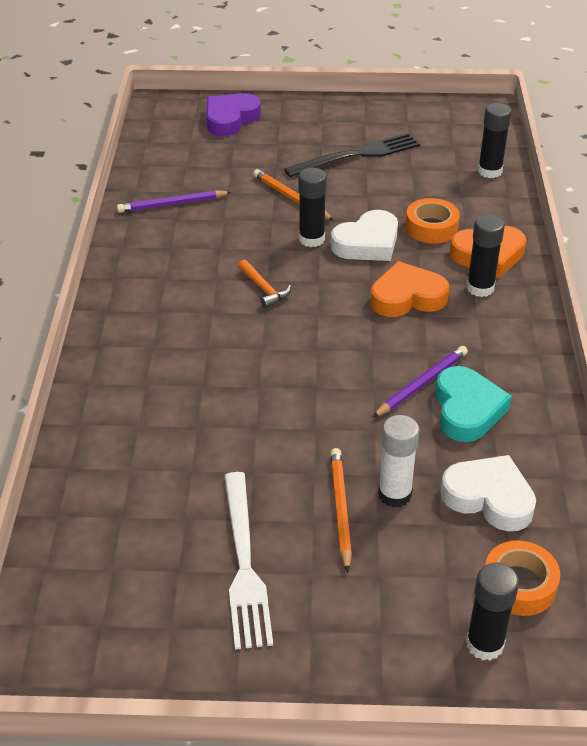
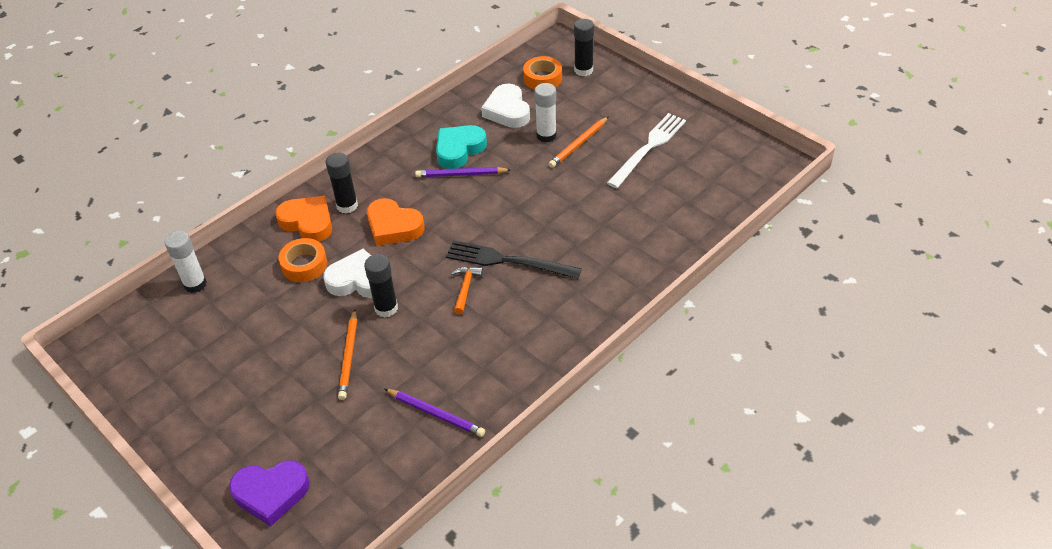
camera: 135 degrees left, 5 degrees up
(357, 155) = (247, 366): black fork -> black fork (508, 261)
(490, 171) = (195, 284): black glue stick -> white glue stick

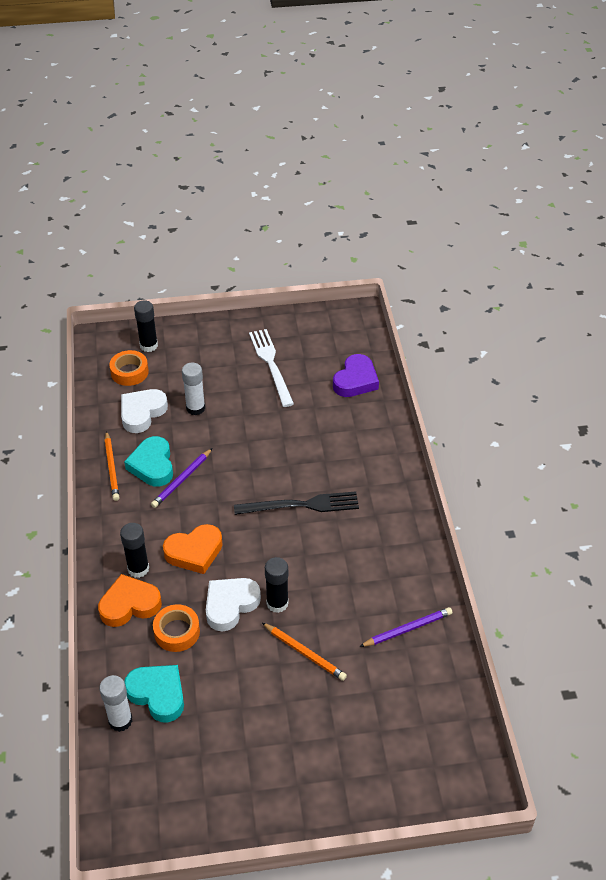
camera: 55 degrees left, 0 degrees up
(235, 290) = (158, 694): none -> turquoise heart
(271, 493) = (395, 772): purple heart -> purple heart (355, 380)
(465, 288) = (304, 545): orange hammer -> none
(507, 111) = (142, 413): white heart -> white heart turned 105 degrees clockwise
(508, 261) = (301, 505): black fork -> black fork turned 150 degrees counterclockwise
(578, 144) = (225, 397): orange pencil -> orange pencil (112, 468)

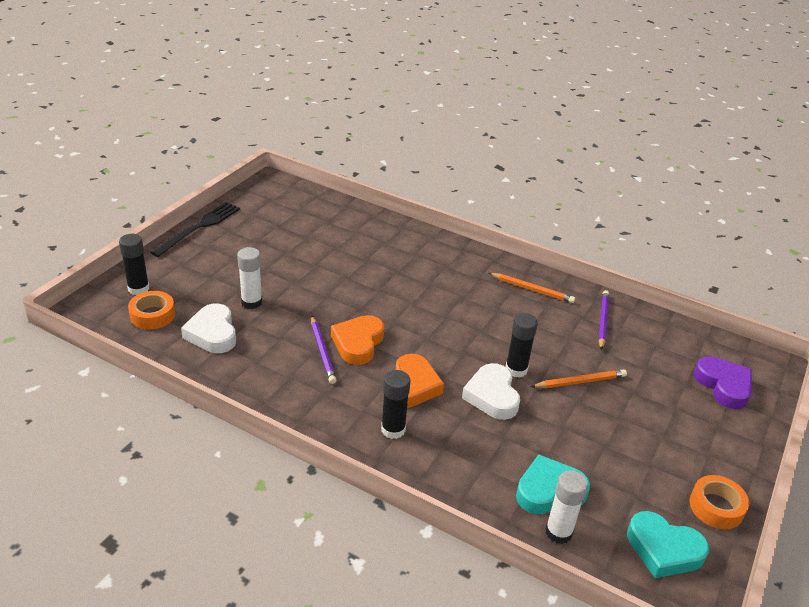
camera: 55 degrees left, 10 degrees down
(112, 468) = (252, 385): orange pencil -> orange pencil (532, 289)
(129, 604) = (429, 457): orange heart -> orange heart (358, 343)
(152, 465) = (283, 359): turquoise heart -> turquoise heart (663, 549)
(177, 632) = (490, 442): orange tape -> orange tape (716, 507)
(271, 364) = (262, 242): white fork -> none
(301, 505) = (429, 305): black fork -> black fork (199, 227)
(355, 380) = (336, 217): purple heart -> purple heart (723, 386)

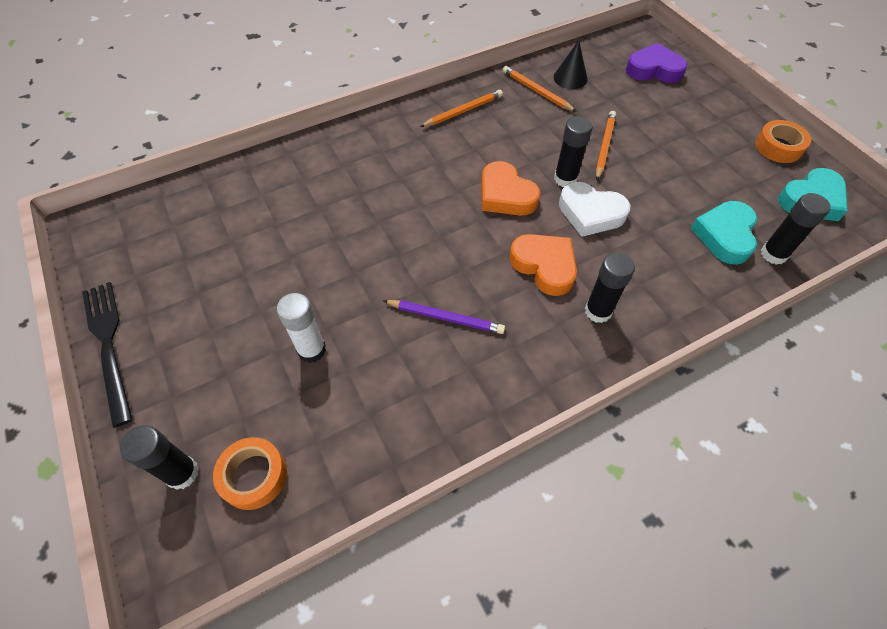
camera: 55 degrees left, 20 degrees up
(212, 333) = (340, 417): white heart -> none
(358, 343) = (452, 280): orange heart -> orange heart (505, 195)
(558, 532) = (773, 254): white glue stick -> black glue stick
(603, 321) = (536, 91): purple pencil -> orange pencil
(644, 335) = (570, 78): none -> black cone

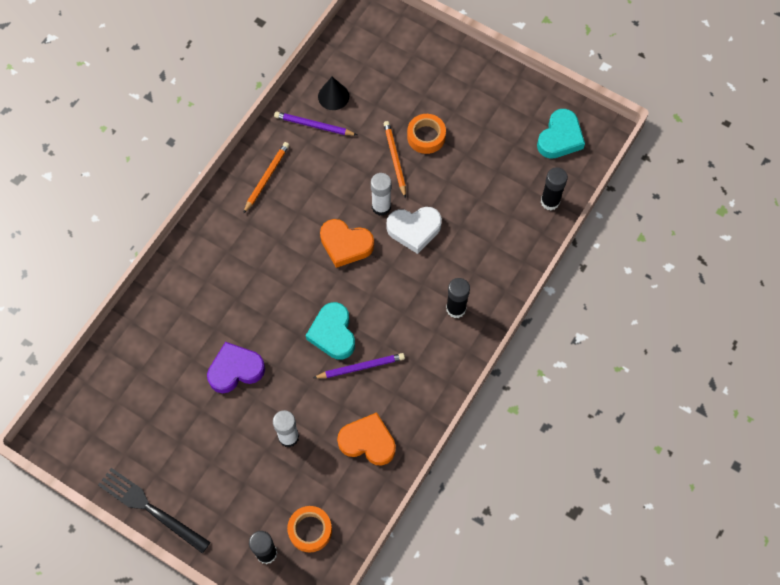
camera: 30 degrees left, 10 degrees up
(536, 91) = (313, 125): orange pencil -> purple pencil
(544, 266) = (404, 292): orange heart -> orange heart (368, 442)
(565, 179) = (381, 207): black glue stick -> white glue stick
(654, 70) = (396, 53): purple heart -> purple heart (235, 370)
(725, 235) = (513, 201): turquoise heart -> turquoise heart (333, 333)
(778, 147) = (521, 95): orange tape -> orange tape (426, 136)

